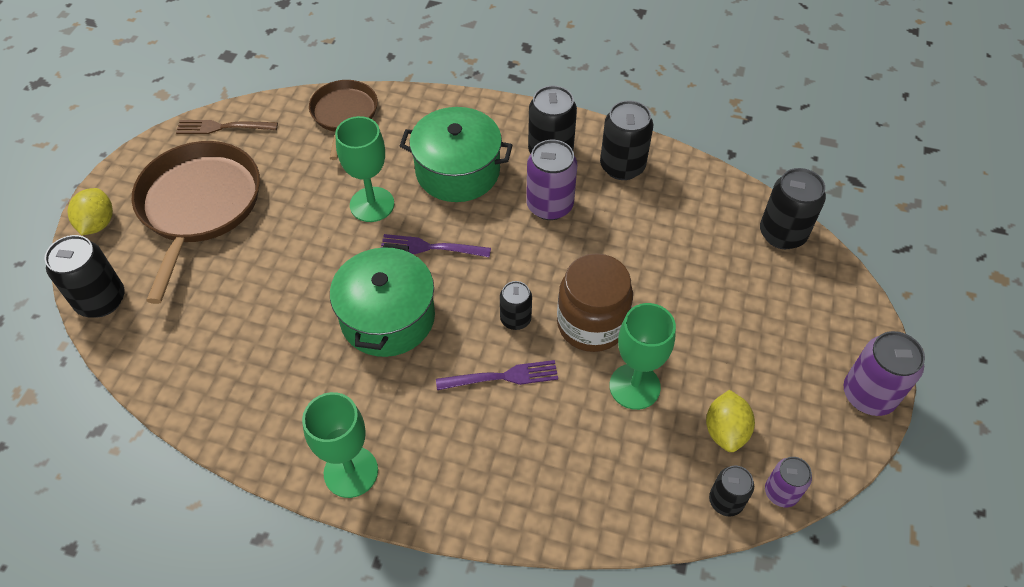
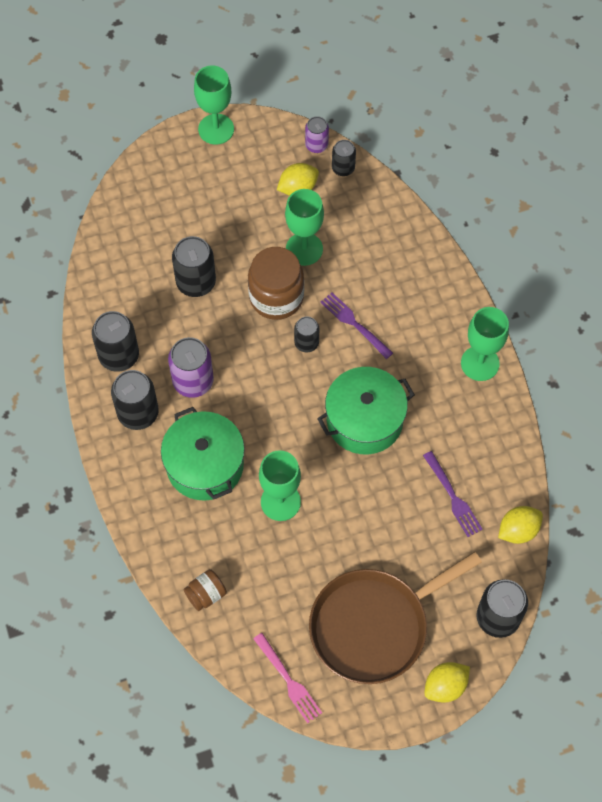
camera: 125 degrees left, 10 degrees up
(151, 375) = (518, 530): none -> yellow lemon
(223, 127) = (288, 680): brown fork -> pink fork
(344, 114) = (206, 594): brown pan -> brown jar
(431, 247) = (288, 434): purple fork -> purple fork (453, 496)
(782, 234) = (114, 225): black can -> black can (196, 282)
(868, 395) = (216, 129): purple can -> green goblet

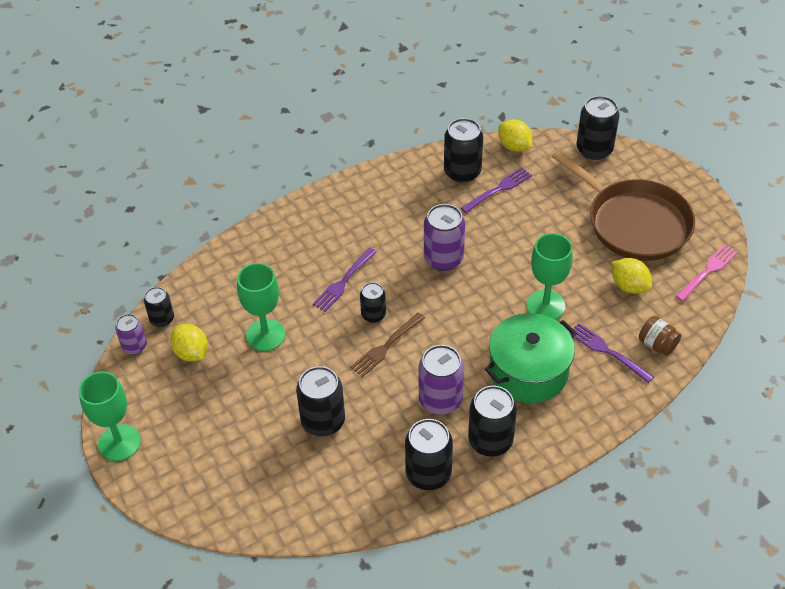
camera: 100 degrees left, 15 degrees down
(209, 544) = (608, 351): none -> purple fork
(266, 347) = (386, 346): none -> brown fork
(276, 297) = (327, 348): brown jar -> none
(364, 420) = (443, 258): green pot -> purple can
(445, 686) = (665, 172): yellow lemon -> yellow lemon (629, 286)
(480, 363) = (364, 188): green goblet -> none
(487, 466) = (462, 172): none -> black can

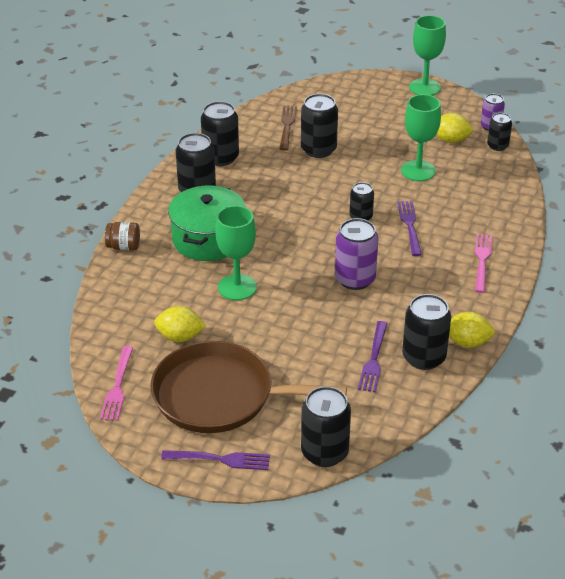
camera: 140 degrees right, 10 degrees down
(329, 218) = (482, 261): none -> pink fork
(386, 346) = (327, 204): brown fork -> brown fork (287, 126)
(440, 400) = (254, 194): purple can -> none
(514, 146) = (405, 410): yellow lemon -> yellow lemon (467, 342)
(608, 351) = (158, 280): purple fork -> purple fork (220, 459)
(657, 344) = (122, 305): brown jar -> brown jar (123, 246)

